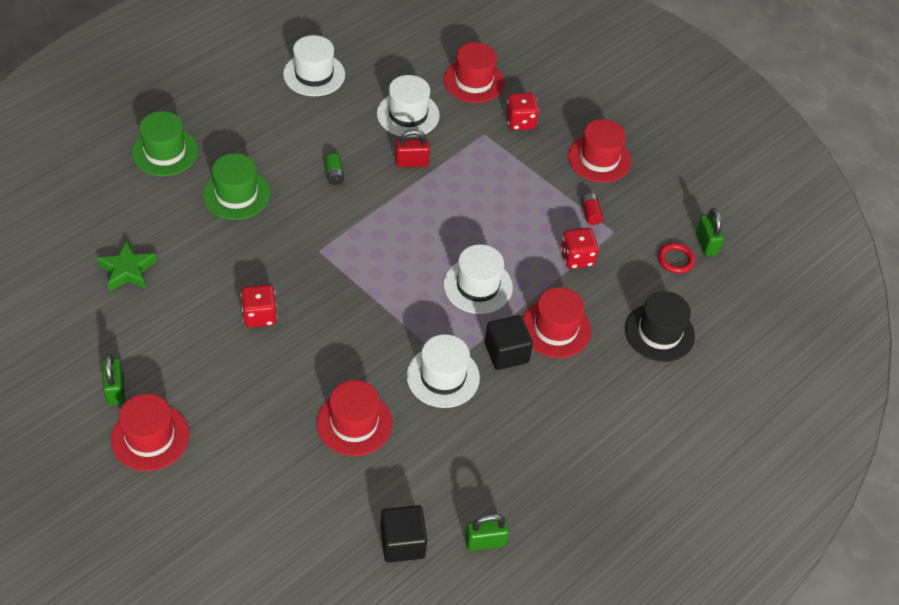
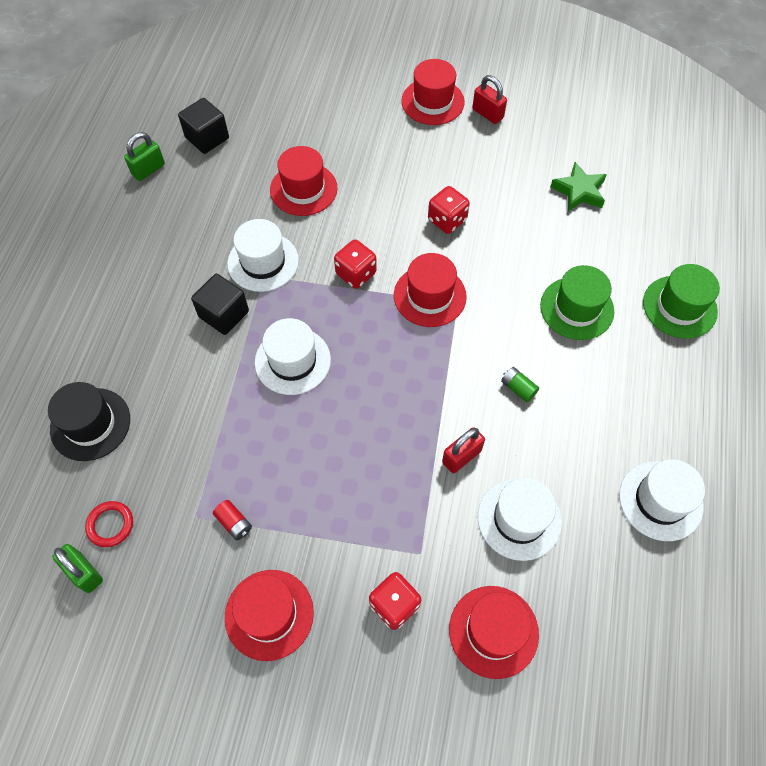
camera: 150 degrees right, 10 degrees up
(115, 390) = (487, 114): green padlock -> red padlock
(555, 329) = (193, 364): red hat -> red hat (430, 296)
(577, 258) = (217, 455): red dice -> red dice (356, 274)

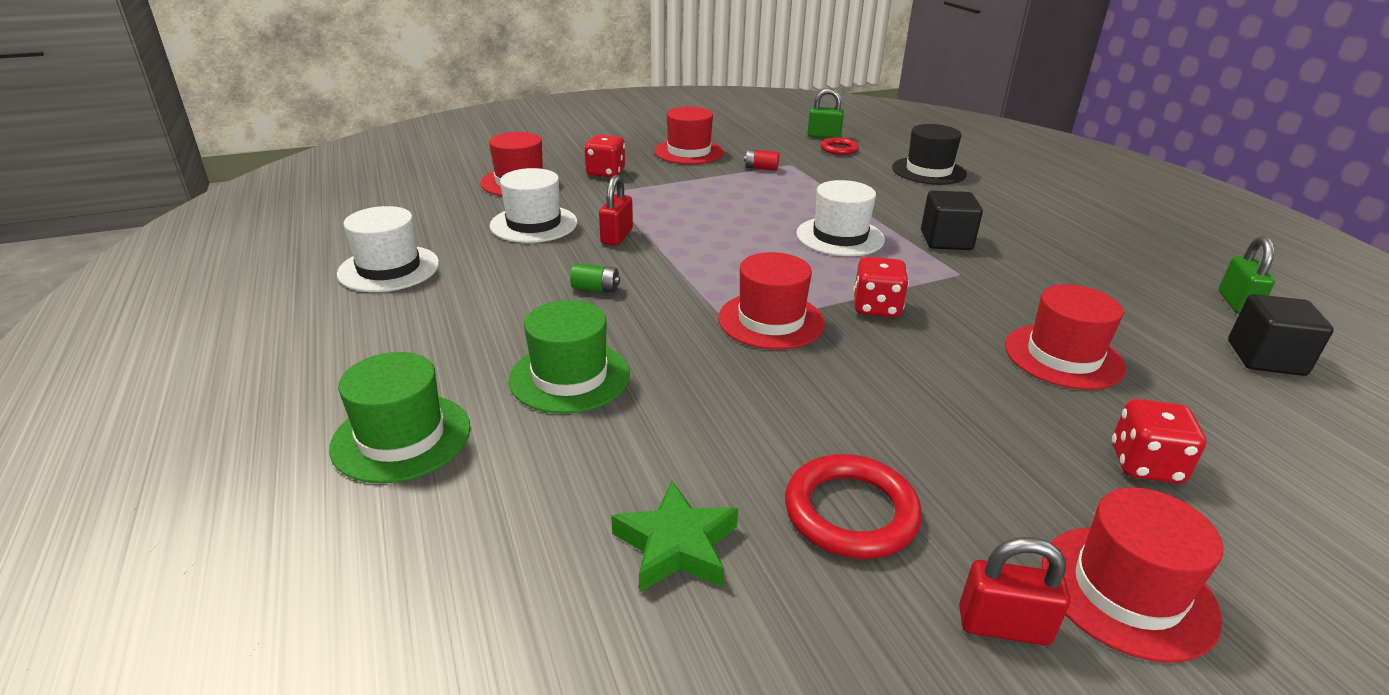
camera: 145 degrees right, 30 degrees down
(263, 262) = (980, 282): white hat -> none
(447, 220) = (844, 401): red dice -> red dice (1145, 465)
(499, 170) = (850, 512): none -> red ring

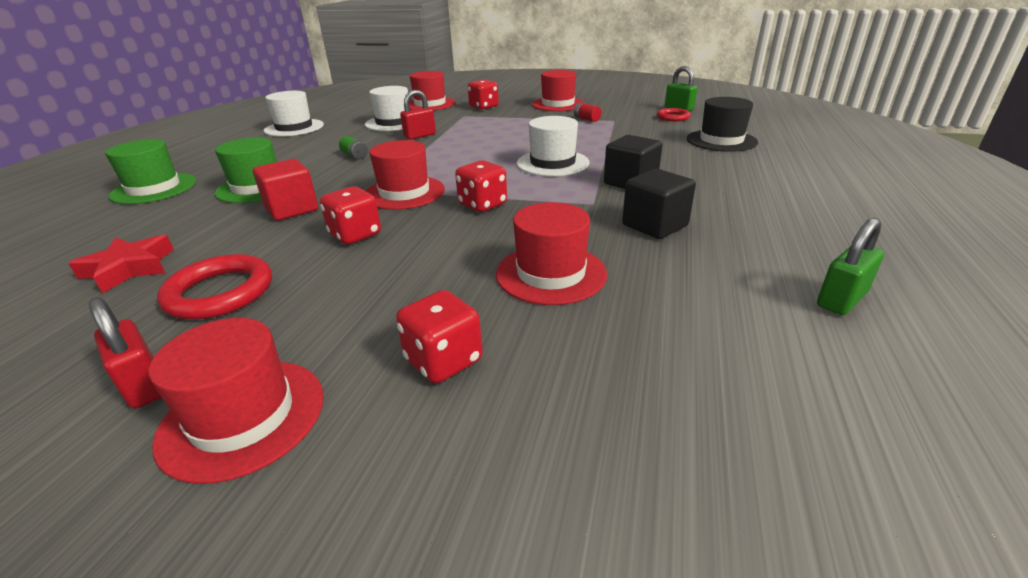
camera: 40 degrees right, 0 degrees up
(676, 545) = (129, 268): green star -> red star
(691, 388) = (292, 209): none -> red cube
(833, 389) = (355, 235): none -> red dice
(1265, 358) = (764, 349): black cube -> black cube (654, 225)

